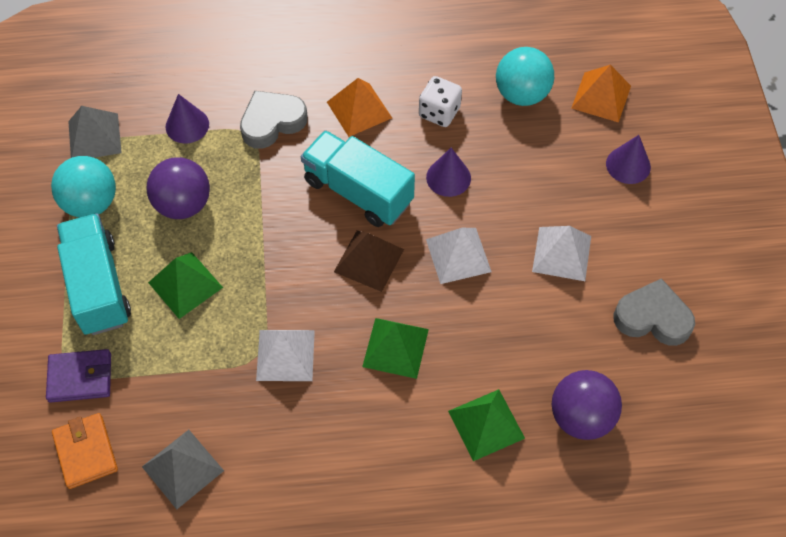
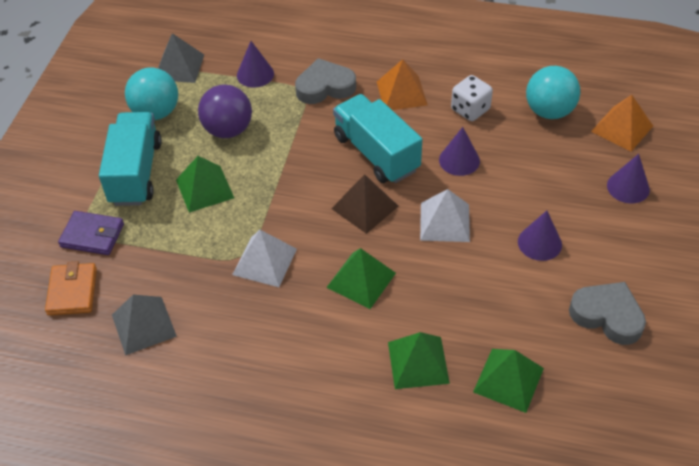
camera: 20 degrees right, 10 degrees down
(561, 253) = (539, 243): white pyramid -> purple cone
(581, 417) = (508, 380): purple ball -> green pyramid

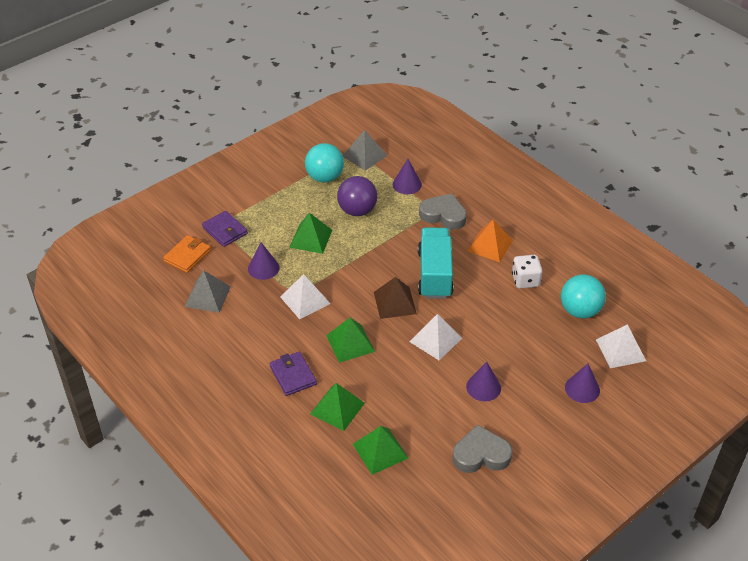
camera: 35 degrees right, 5 degrees down
(135, 173) = (280, 207): turquoise truck -> none
(333, 356) = (293, 375): none -> purple wallet
(459, 160) = (484, 308): purple cone -> purple cone (263, 268)
(607, 316) = (481, 455): grey heart -> grey heart turned 75 degrees counterclockwise
(622, 128) = (620, 350): orange pyramid -> white pyramid

